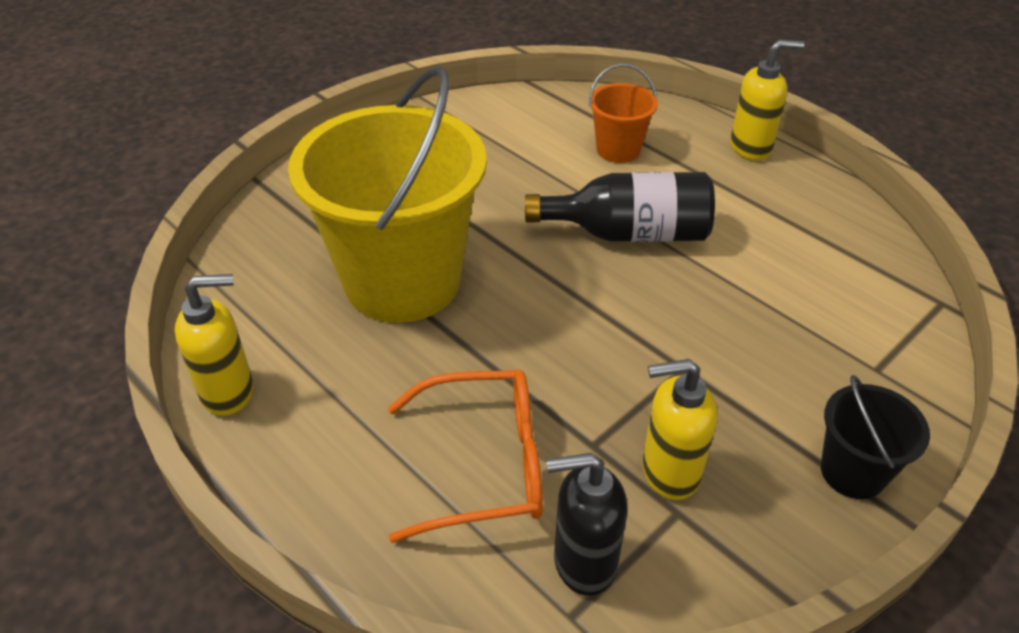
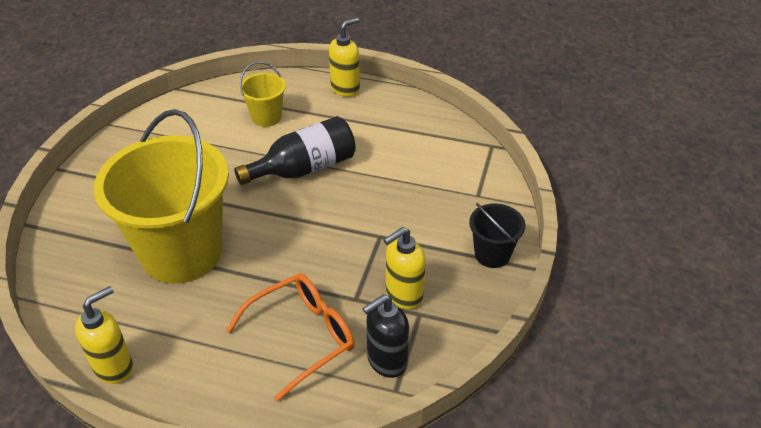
camera: 30 degrees left, 0 degrees up
(618, 150) = (266, 117): orange bucket -> yellow bucket

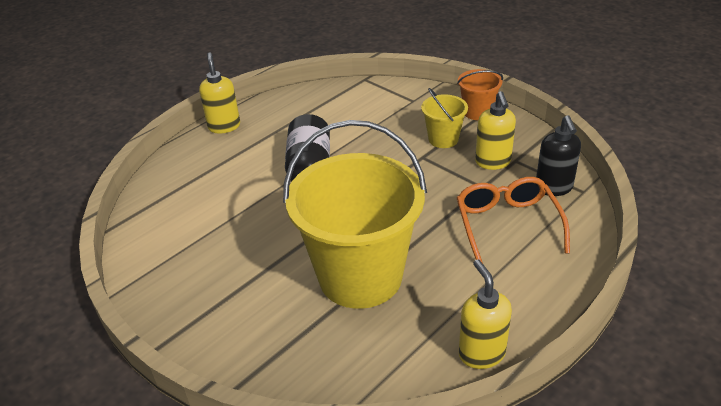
camera: 60 degrees left, 5 degrees down
(266, 117) = (216, 180): yellow bucket -> yellow bucket (443, 139)
(492, 254) = (477, 112): black bucket -> orange bucket

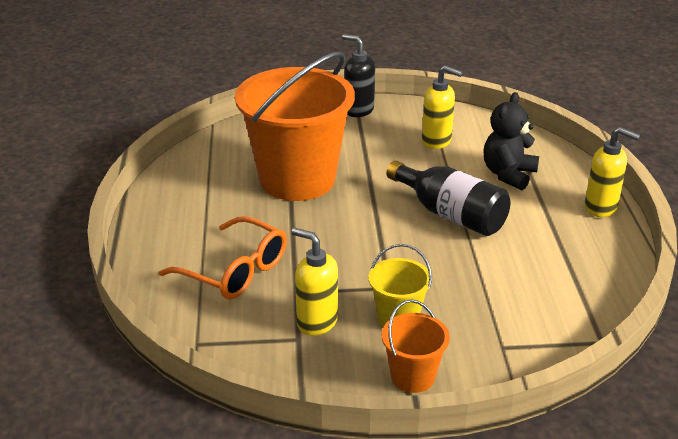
camera: 130 degrees right, 5 degrees down
(220, 178) = (508, 174): none -> black teddy bear
(360, 276) = (297, 179): yellow bucket -> orange bucket
(481, 353) = (165, 186): yellow soap dispenser -> yellow soap dispenser (437, 141)
(553, 188) = (228, 329): black soap dispenser -> black soap dispenser (358, 110)

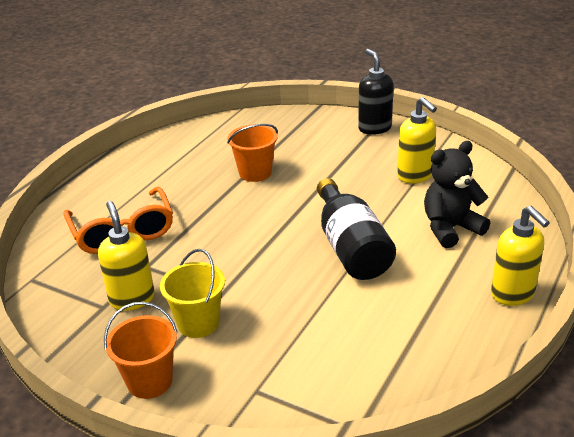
camera: 35 degrees right, 0 degrees up
(297, 179) = (255, 173): orange bucket -> orange bucket, size x0.45

